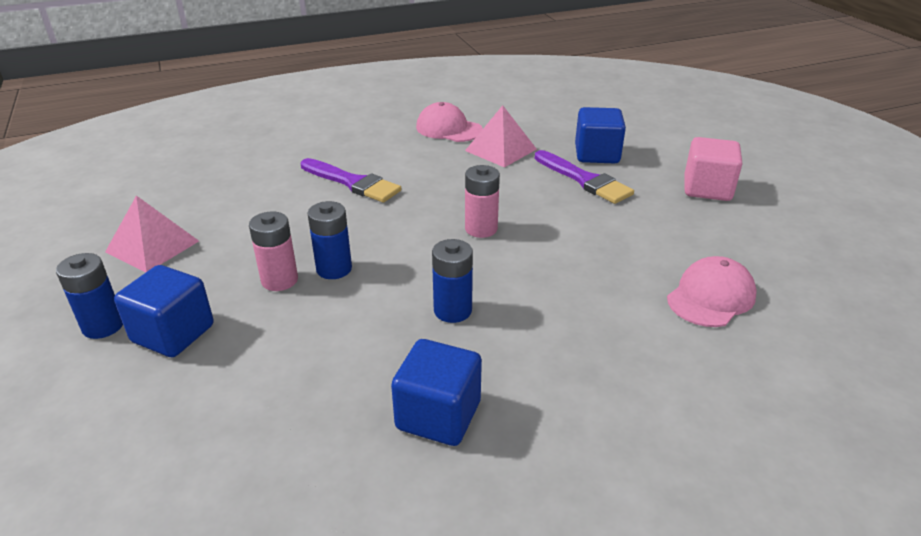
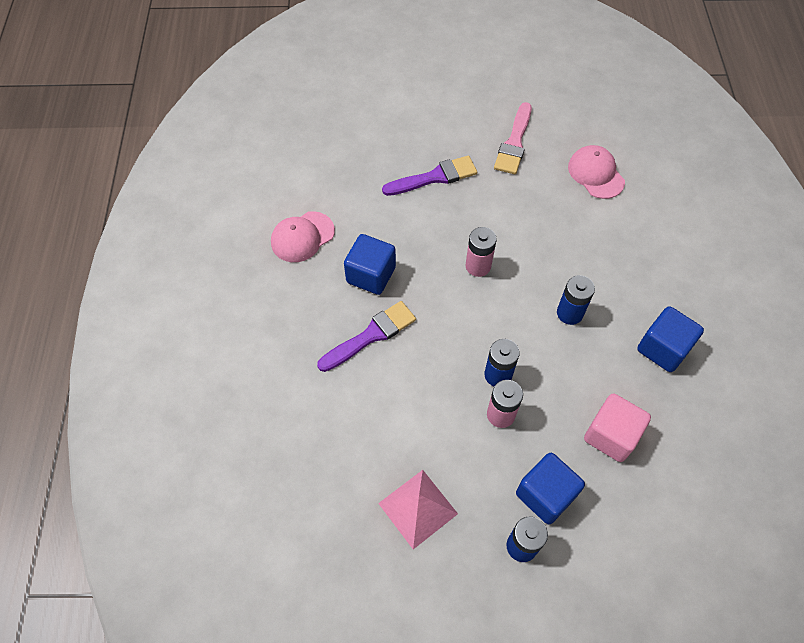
camera: 70 degrees left, 25 degrees up
(500, 149) = (361, 212): pink pyramid -> none
(597, 154) = (398, 153): blue cube -> blue cube (371, 275)
(692, 222) = (514, 143): none -> pink brush
(707, 189) = (476, 114): pink cube -> pink cube (611, 435)

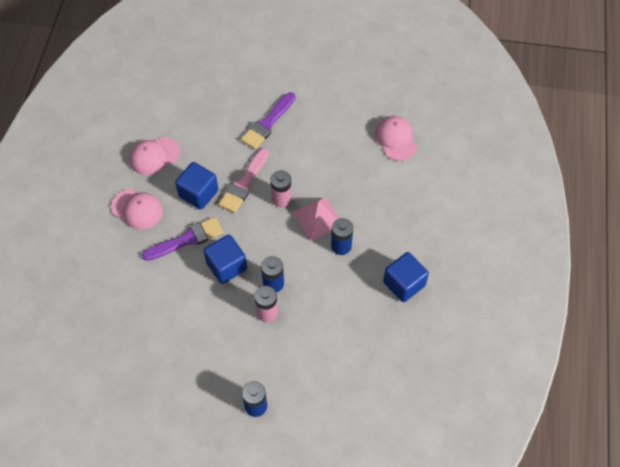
camera: 10 degrees right, 0 degrees up
(296, 307) = (137, 209): none -> pink cap
(418, 508) = (189, 368): pink pyramid -> pink pyramid (318, 218)
(434, 177) = (267, 123): purple brush -> purple brush turned 135 degrees clockwise
(514, 143) = (338, 104): pink brush -> pink brush (244, 183)
(545, 495) = (283, 374): blue cube -> blue cube (226, 266)
(611, 435) = (344, 340): pink cube -> none

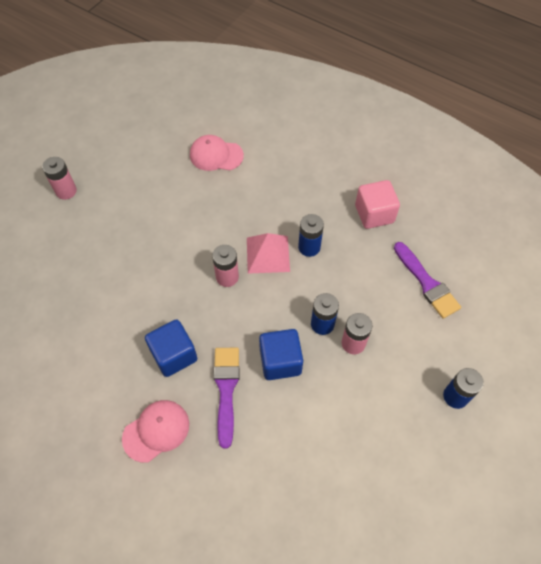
camera: 65 degrees left, 0 degrees up
(154, 156) = (95, 384): pink cap -> none
(244, 183) = (188, 305): pink brush -> none
(267, 123) = (127, 253): purple brush -> purple brush (427, 283)
(301, 57) = (66, 191): none -> pink battery
(404, 284) = (374, 214): blue cube -> pink cube

